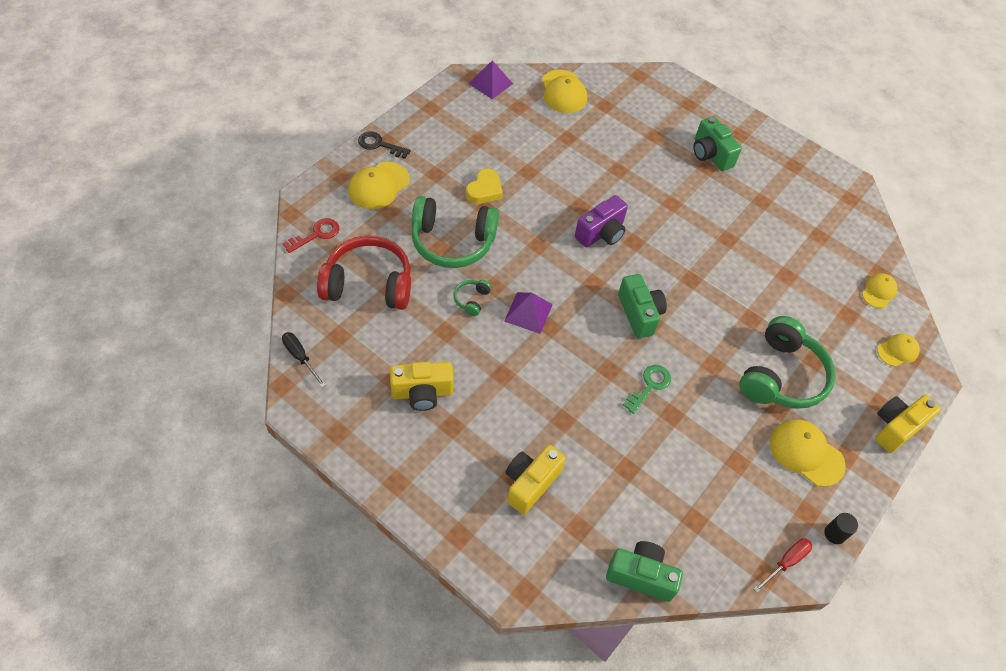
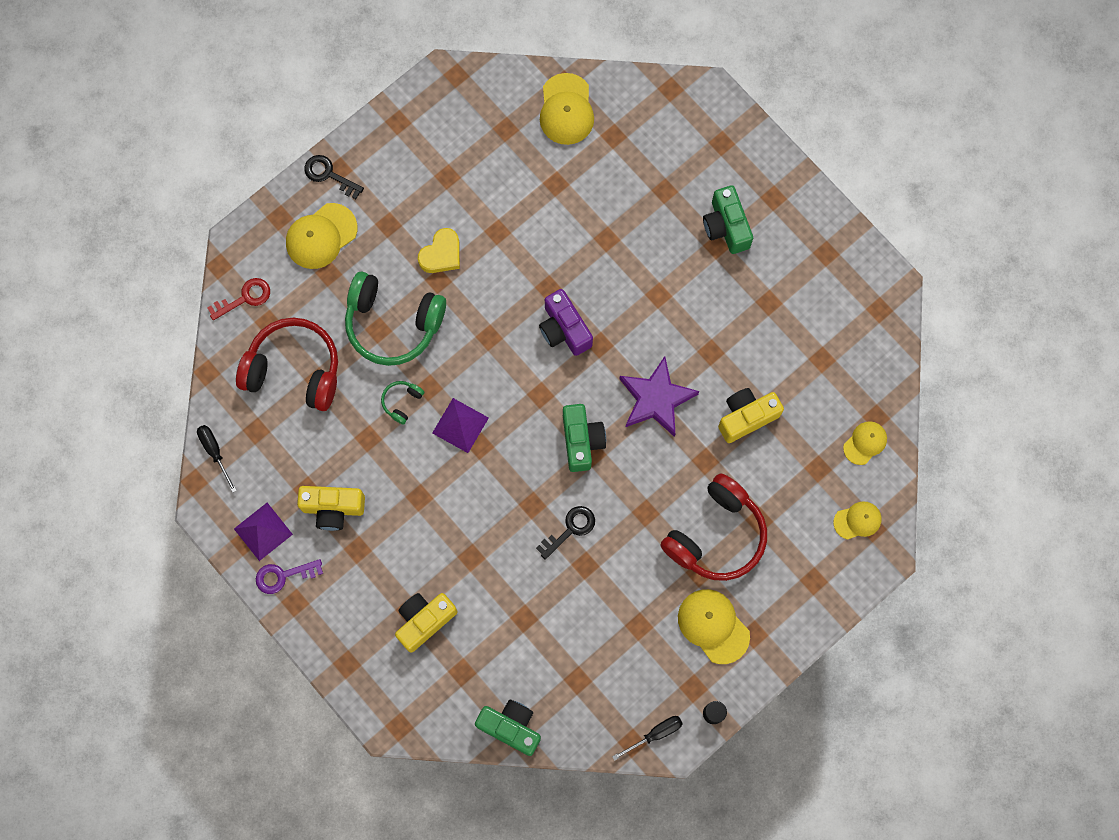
camera: 15 degrees right, 20 degrees up
(381, 459) = (283, 576): none -> purple key
(490, 83) = (477, 88): purple pyramid -> purple pyramid (263, 531)
(601, 233) = (564, 329): purple camera -> purple camera turned 90 degrees clockwise
(649, 386) = (570, 529): green key -> black key
(694, 276) = (656, 399): none -> purple star
(781, 376) = (716, 535): green headphones -> red headphones
(786, 562) = (655, 734): red screwdriver -> black screwdriver
(896, 428) = (820, 610): yellow camera -> yellow camera (746, 417)

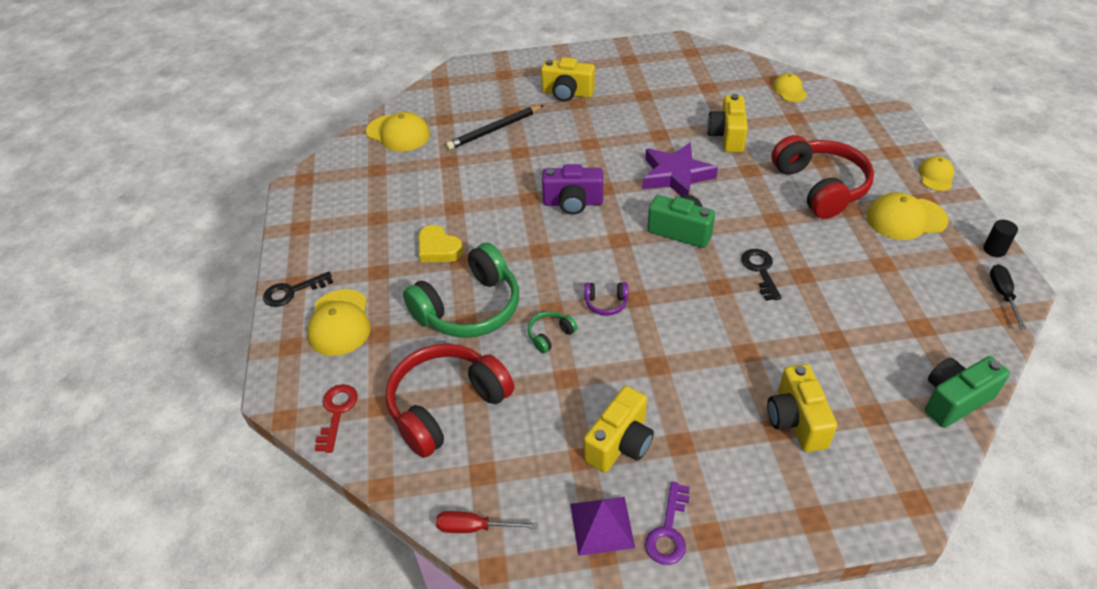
camera: 55 degrees left, 30 degrees down
(215, 452) = (474, 527): black screwdriver -> red screwdriver
(402, 402) = (550, 335): green headphones -> green headphones turned 75 degrees clockwise
(441, 254) = (438, 249): yellow heart -> yellow heart turned 150 degrees clockwise
(460, 425) = (606, 303): purple pyramid -> purple headphones
(625, 194) = (494, 130): none -> black pencil
(726, 226) = (567, 93): green camera -> yellow camera
(857, 520) = (851, 114): yellow cap -> yellow cap (936, 176)

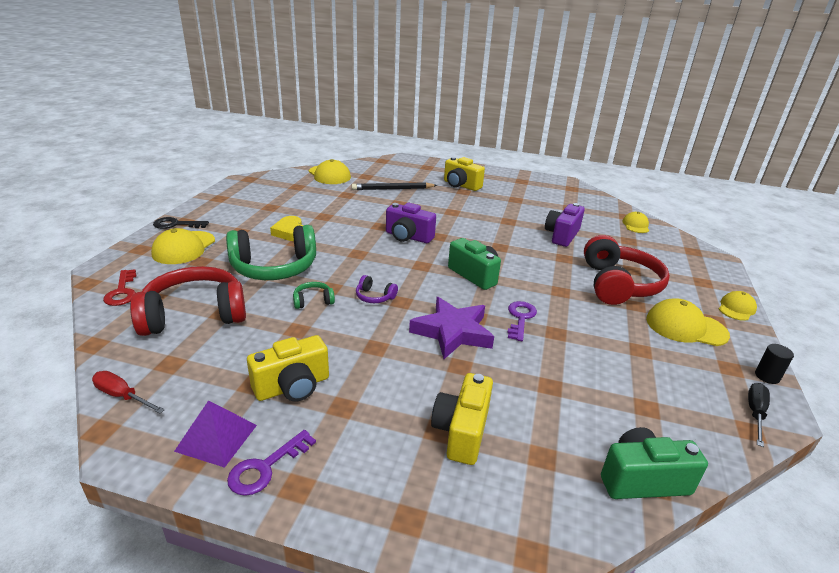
camera: 20 degrees right, 15 degrees down
(337, 412) = (122, 291): red key -> red key turned 135 degrees clockwise
(676, 176) = (500, 245): purple star -> purple star (452, 332)
(727, 136) = (562, 235): yellow camera -> purple camera
(760, 270) = (520, 318): black key -> purple key

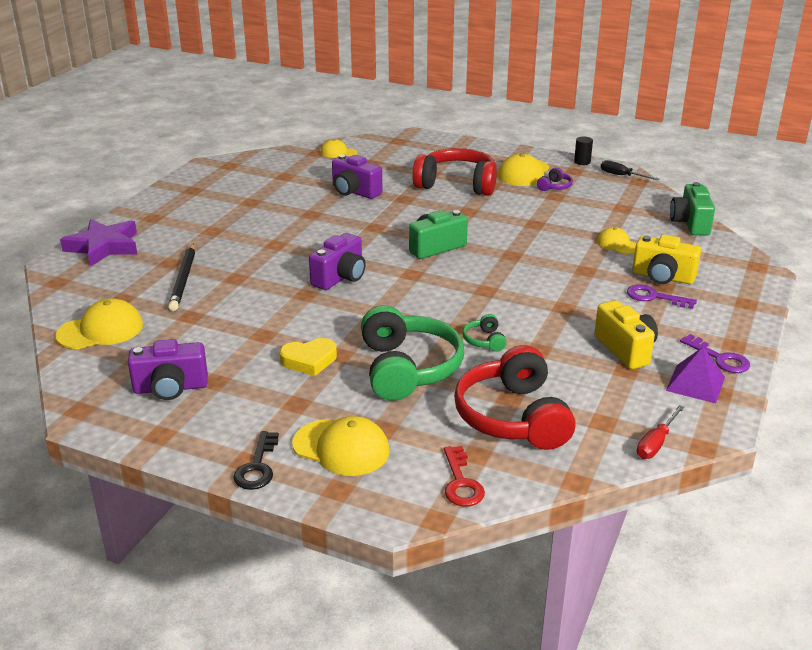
camera: 80 degrees left, 0 degrees up
(122, 291) = (461, 483): red key -> red key turned 90 degrees clockwise
(265, 196) = (170, 388): none -> purple camera
(374, 297) = (476, 304): purple headphones -> purple headphones (555, 187)
(452, 332) = (537, 269): purple star -> purple star (104, 247)
(461, 185) = (191, 230): yellow camera -> none
(520, 318) = (513, 235): purple key -> purple key (654, 297)
(736, 308) = (496, 149): yellow cap -> yellow cap (617, 244)

